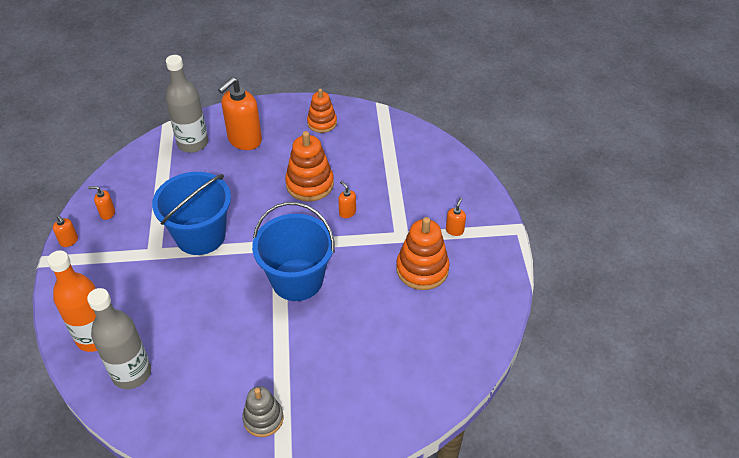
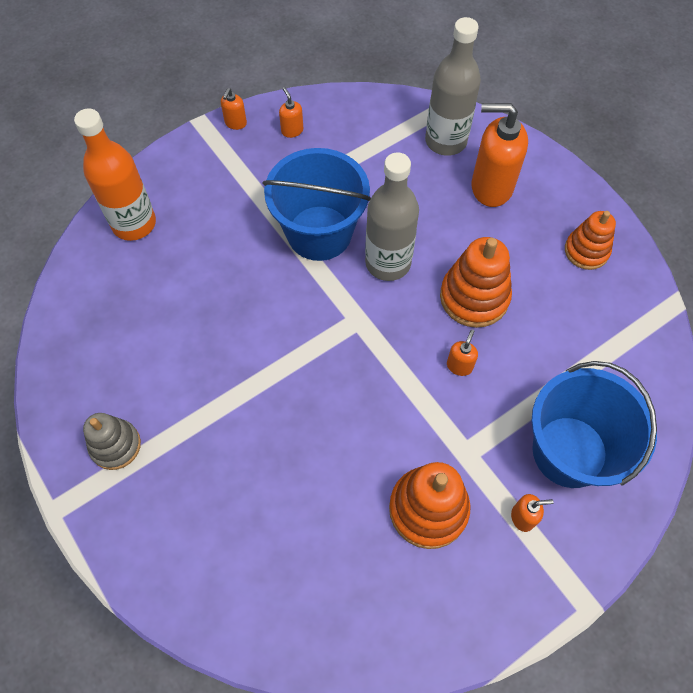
camera: 60 degrees right, 15 degrees up
(132, 373) = (109, 284): grey bottle -> grey bottle (388, 263)
(297, 280) = (320, 369): blue bucket -> blue bucket (569, 451)

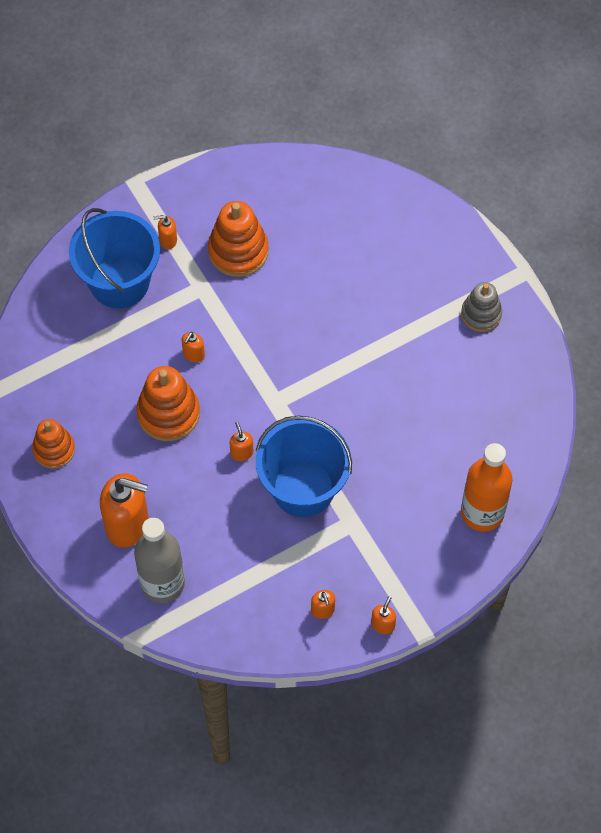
camera: 175 degrees left, 0 degrees up
(388, 263) = (241, 452): grey bottle -> orange soap dispenser

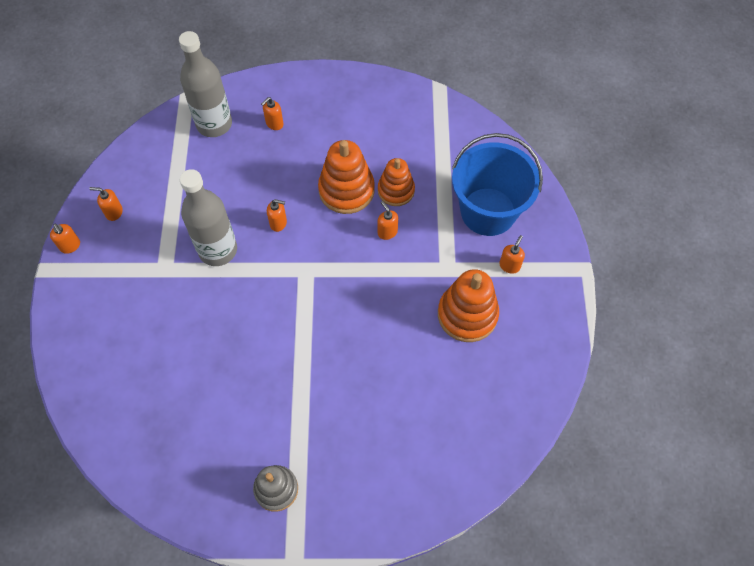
camera: 120 degrees right, 0 degrees up
(54, 449) = (366, 106): orange stacking toy -> orange stacking toy (396, 190)
(128, 525) = (274, 123): orange soap dispenser -> orange soap dispenser, size x0.45
(303, 488) = (218, 250): blue bucket -> grey bottle
(482, 512) = (97, 372): orange bottle -> none

